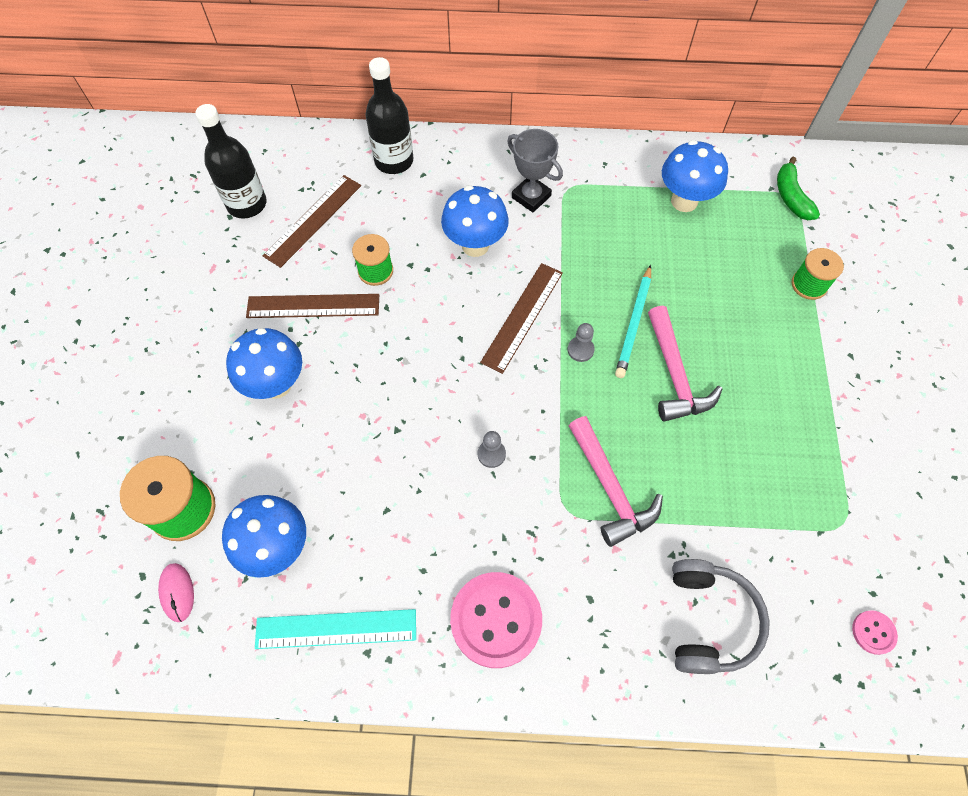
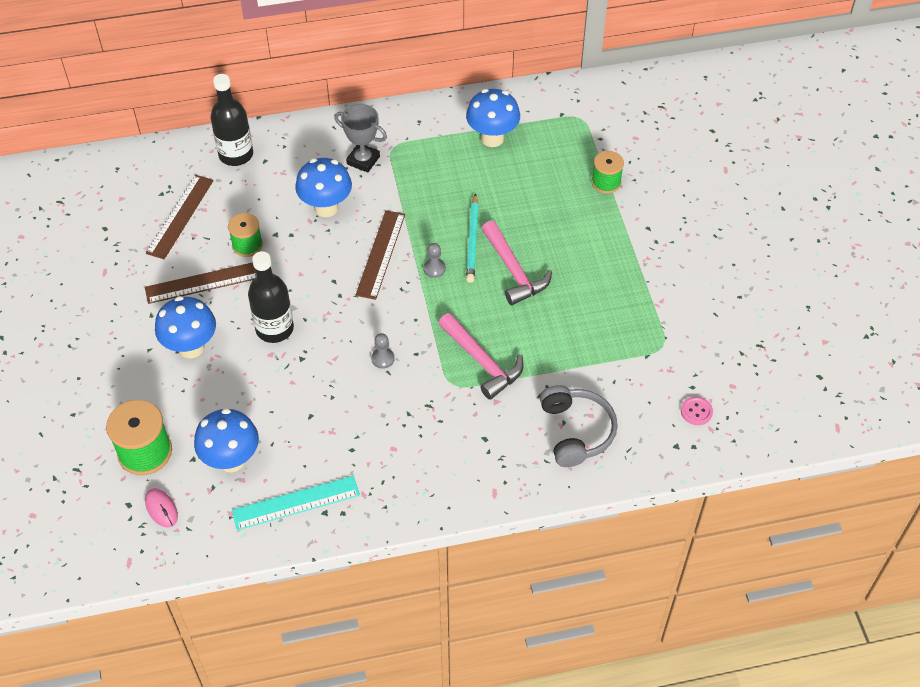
camera: 15 degrees left, 10 degrees down
(247, 204) = (117, 215): black bottle -> black bottle (274, 329)
(496, 620) = (417, 468): pink button -> none
(791, 197) = (579, 117): green banana -> none

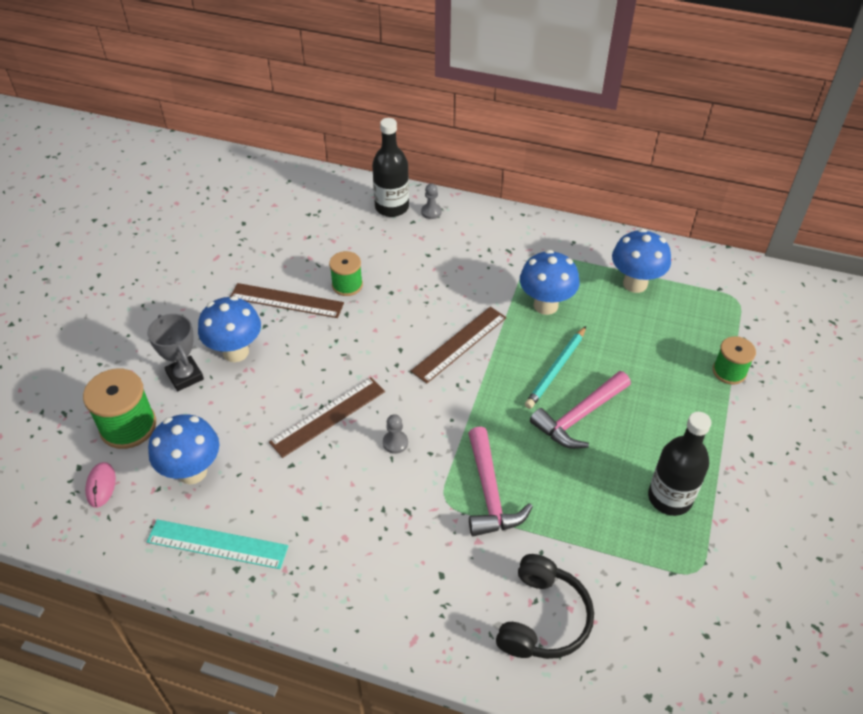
camera: 30 degrees right, 5 degrees down
(180, 216) = (309, 238): brown ruler -> brown ruler (328, 416)
(274, 329) = (317, 368): black bottle -> black bottle (670, 498)
(326, 208) = (438, 282): blue mushroom -> blue mushroom (545, 305)
(363, 160) = (499, 255): grey trophy -> grey trophy (185, 376)
(434, 269) = (501, 380): grey pawn -> grey pawn (431, 212)
(513, 271) = (579, 416): pink hammer -> pink hammer turned 45 degrees clockwise
(576, 431) = (543, 618): grey headphones -> black headphones
(696, 411) = (695, 667): pink button -> none

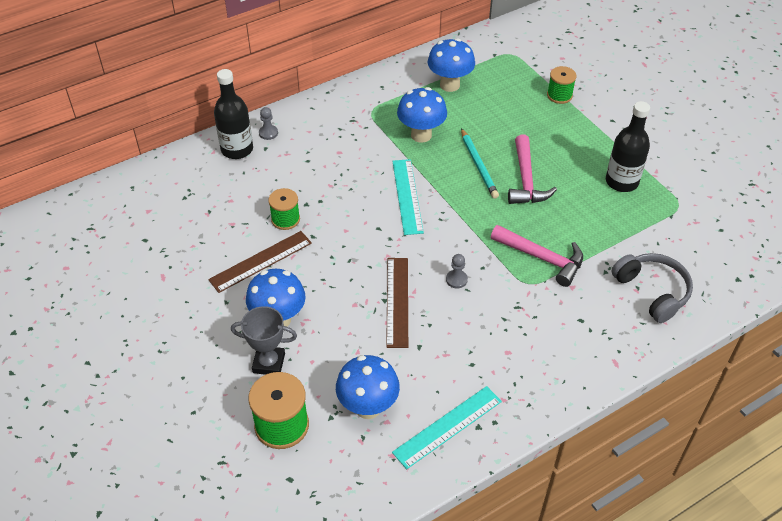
camera: 50 degrees left, 0 degrees up
(101, 486) = (324, 472): pink mouse -> none
(459, 344) = (407, 196): brown ruler -> turquoise ruler
(543, 618) = (652, 291): black headphones -> grey headphones

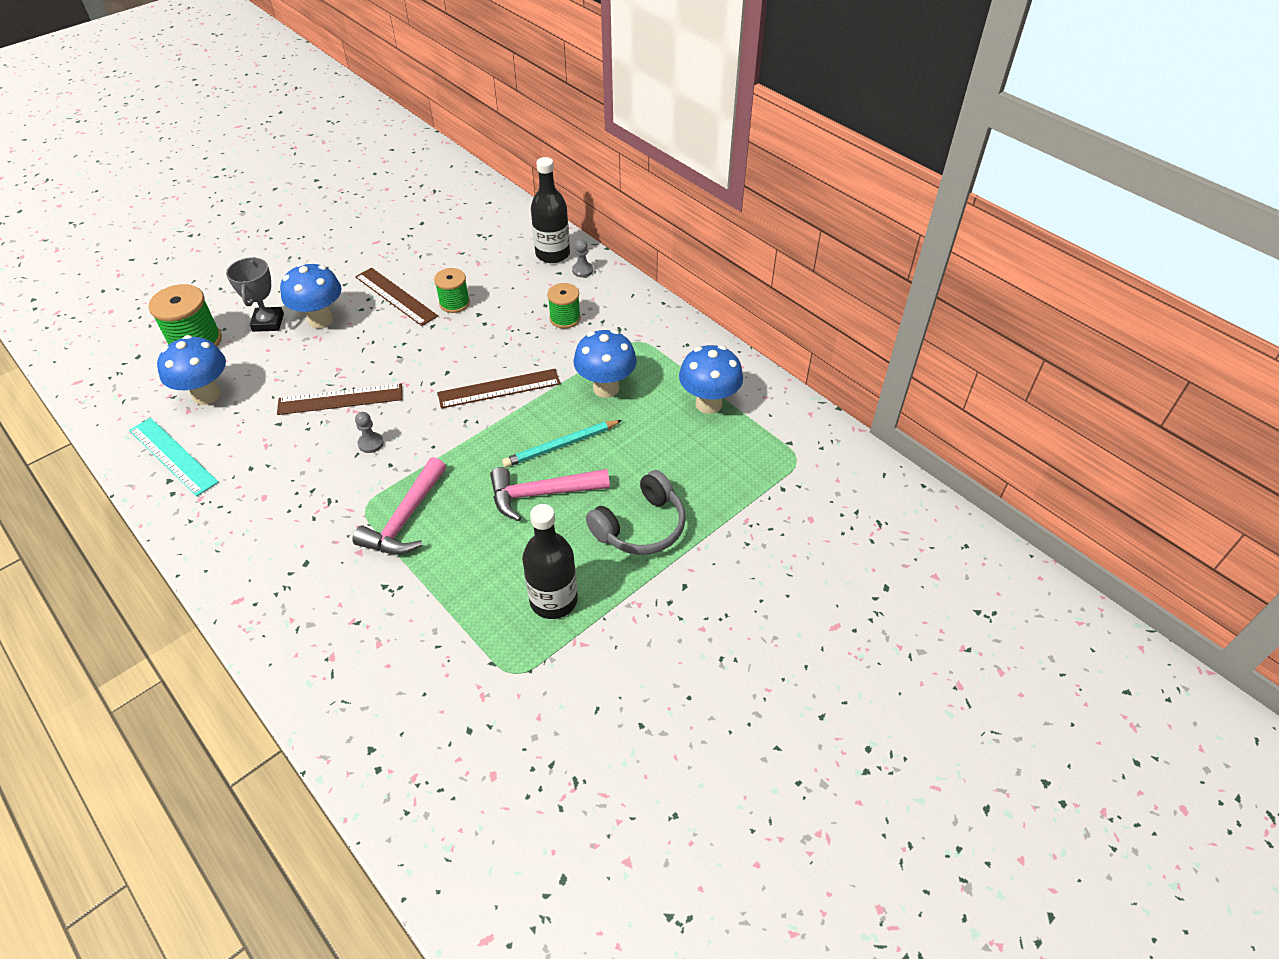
camera: 80 degrees right, 0 degrees up
(407, 196) = (499, 388): turquoise ruler -> brown ruler
(559, 95) = (722, 520): green spool -> green spool (565, 318)
(652, 291) = (349, 639): grey headphones -> grey headphones (641, 527)

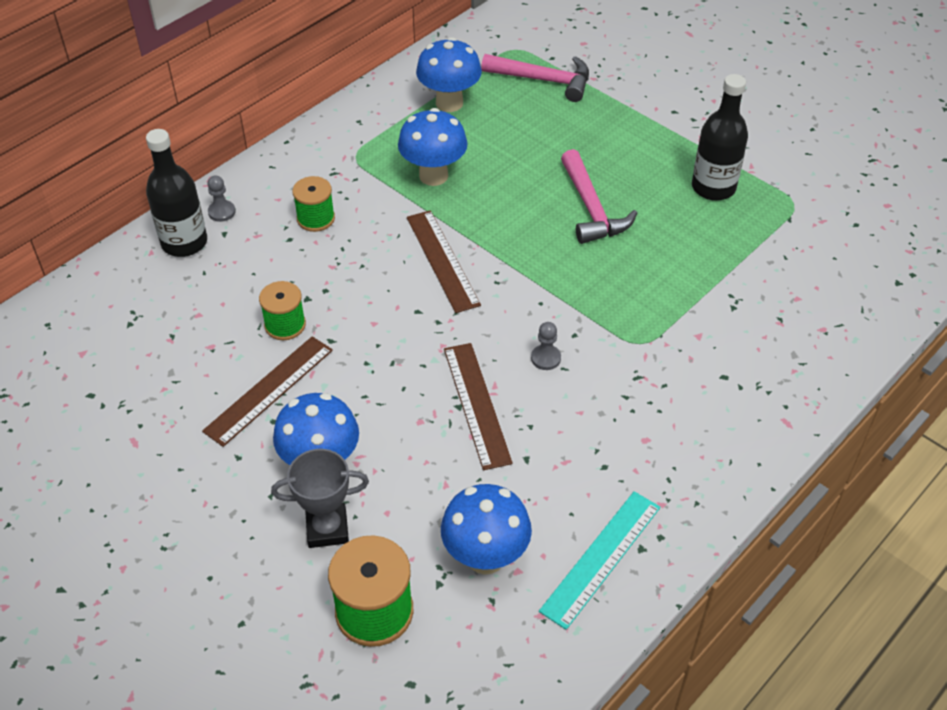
camera: 95 degrees left, 0 degrees up
(405, 519) = (647, 306): pink hammer -> pink hammer (543, 80)
(561, 445) = (523, 201): turquoise pencil -> none
(641, 527) = (616, 139): grey headphones -> none

